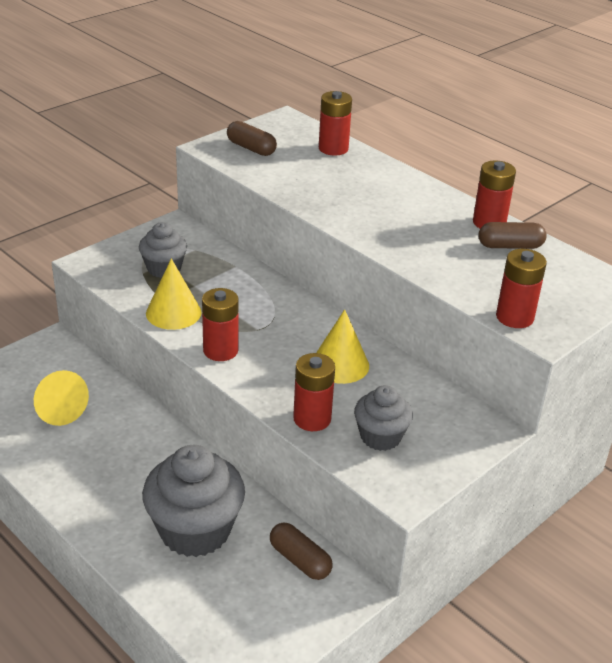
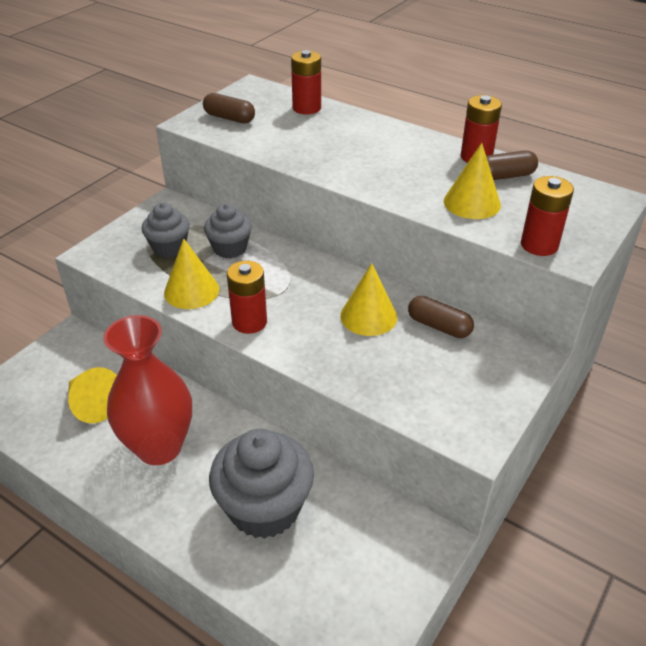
camera: 10 degrees left, 5 degrees up
(110, 458) = (159, 447): none -> red vase
(300, 560) = (375, 518): brown capsule -> brown capsule (439, 326)
(312, 419) = (361, 377): red battery -> none
(380, 437) = (432, 384): grey cupcake -> grey cupcake (230, 248)
(464, 267) = (472, 203): none -> yellow cone

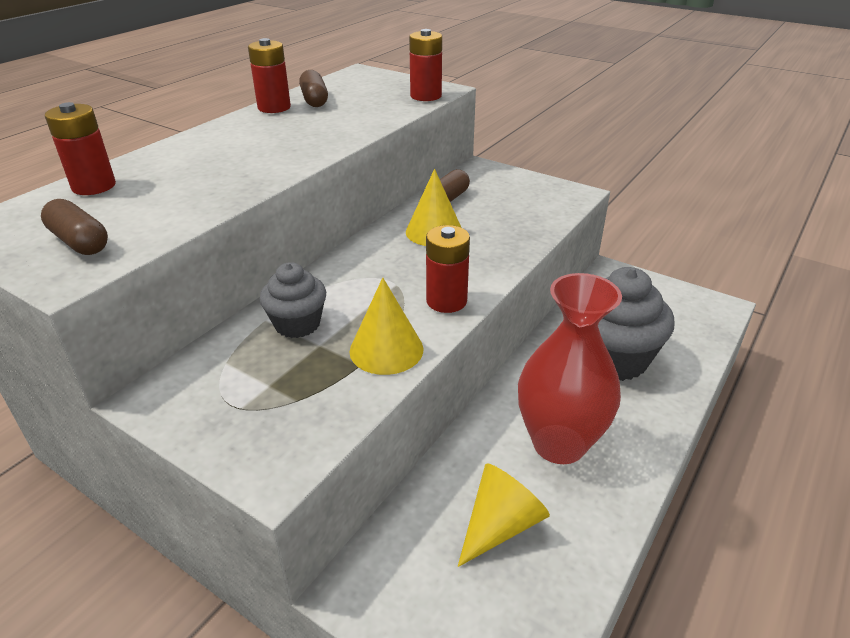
camera: 90 degrees left, 5 degrees down
(169, 247) = (281, 381): grey cupcake -> none
(229, 118) = (80, 242): brown capsule -> brown capsule turned 75 degrees counterclockwise
(472, 203) = (357, 113): yellow cone -> none

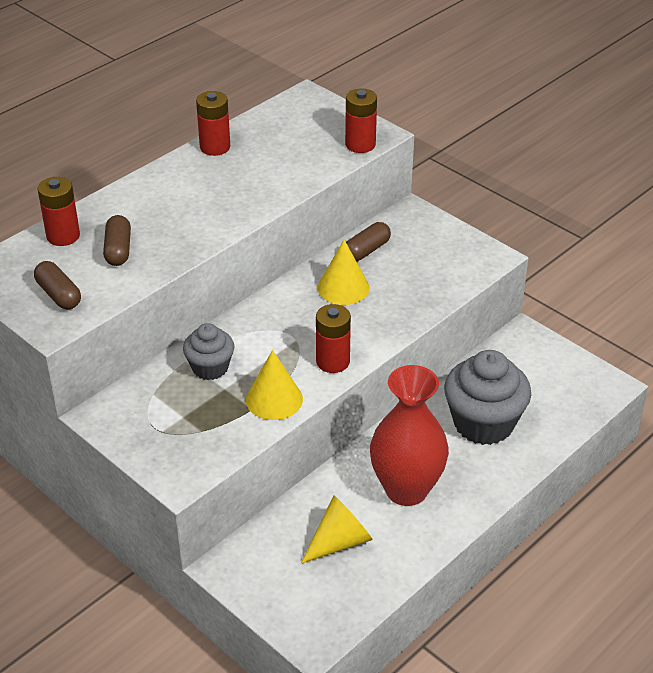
camera: 10 degrees right, 5 degrees up
(314, 100) = (254, 139): brown capsule -> brown capsule (118, 250)

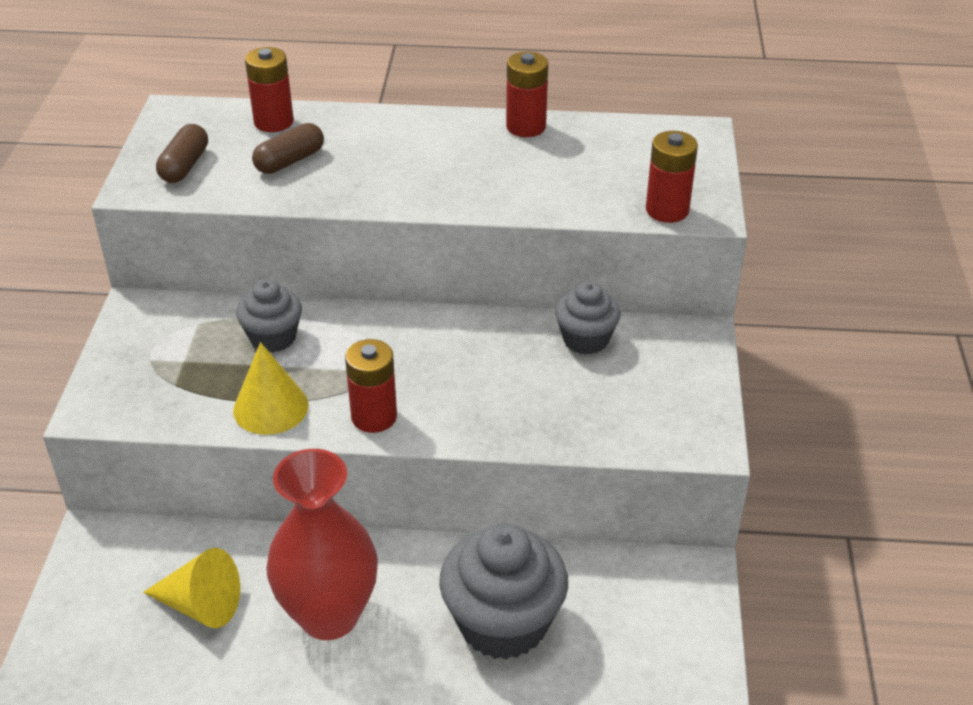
camera: 50 degrees right, 0 degrees up
(343, 287) = (503, 357): yellow cone -> none
(366, 250) = (585, 339): brown capsule -> grey cupcake

